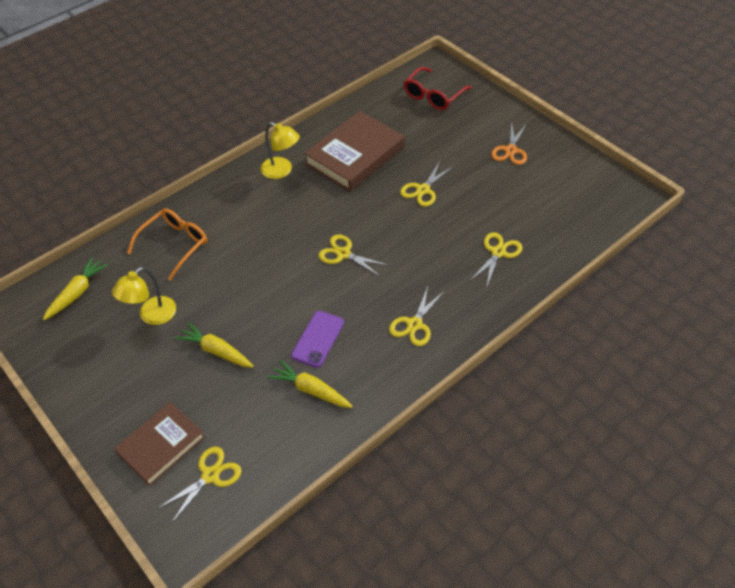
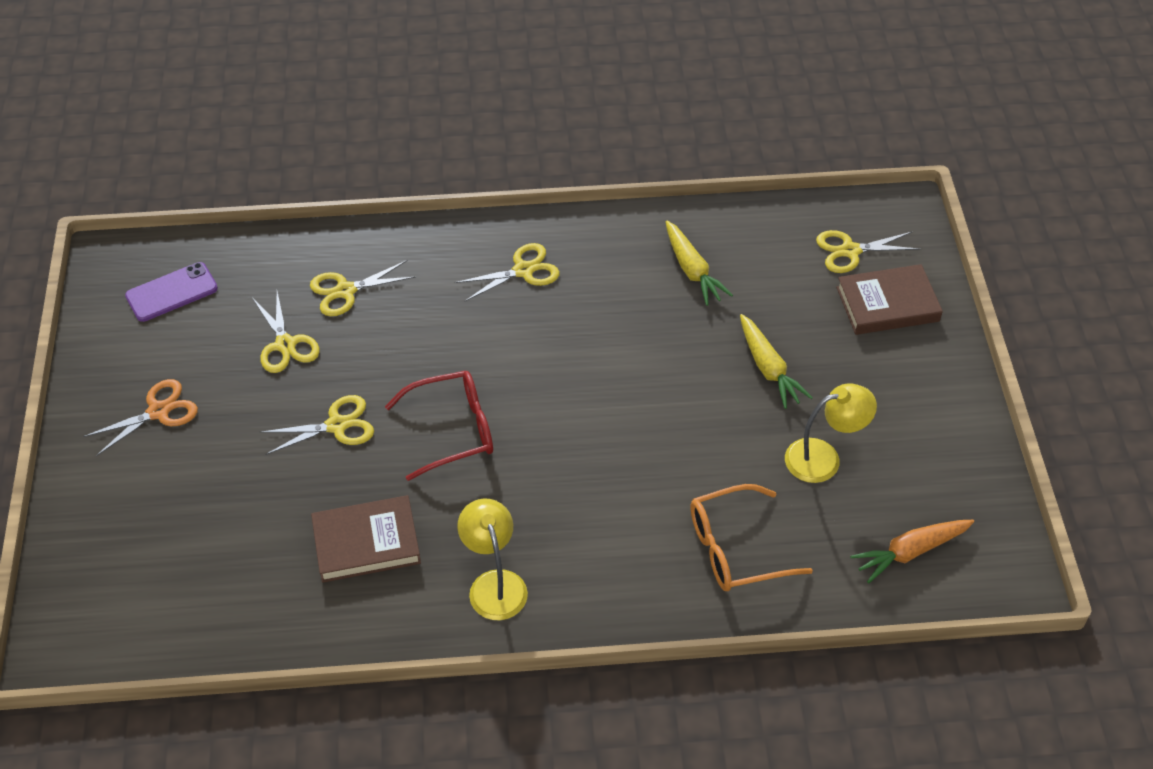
camera: 145 degrees left, 0 degrees up
(77, 293) = (910, 552): yellow carrot -> orange carrot
(318, 339) = (642, 316): purple phone -> purple phone (172, 292)
(343, 254) = (524, 398): yellow scissors -> yellow scissors (285, 345)
(355, 155) = (366, 543): brown book -> brown book, size x0.65
(433, 96) = (137, 582): red glasses -> red glasses (453, 430)

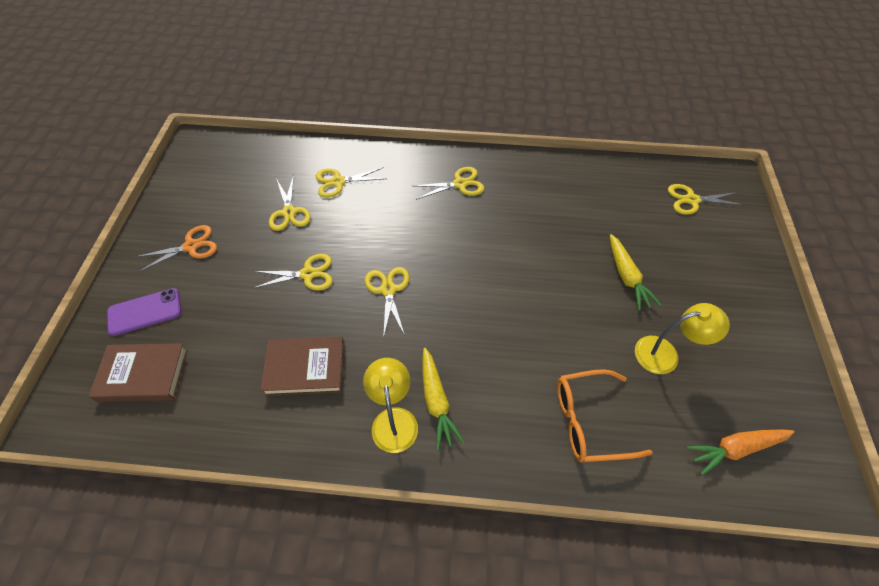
camera: 10 degrees right, 5 degrees up
(172, 292) = (226, 168): purple phone -> purple phone (145, 312)
(453, 430) = (388, 290): red glasses -> yellow scissors
(692, 270) = (577, 199): yellow carrot -> yellow carrot (436, 401)
(887, 304) = (718, 241): brown book -> brown book (143, 375)

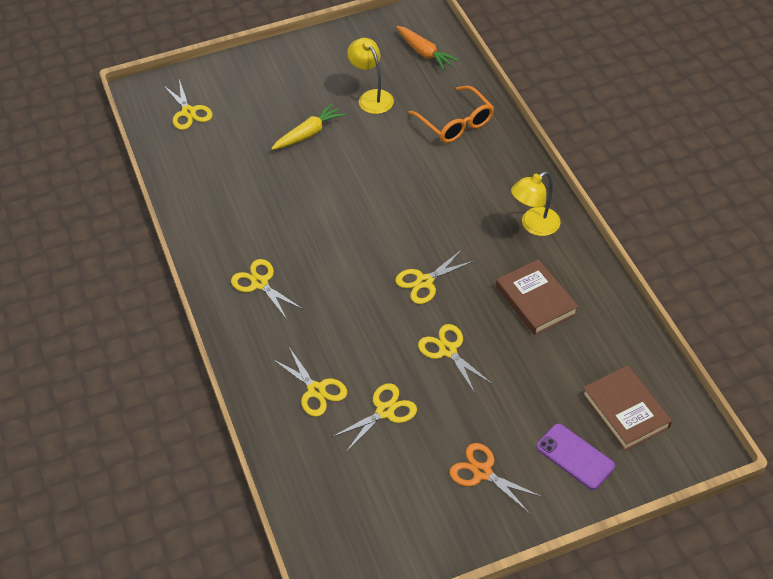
camera: 115 degrees left, 5 degrees down
(436, 401) = (502, 207): yellow carrot -> none

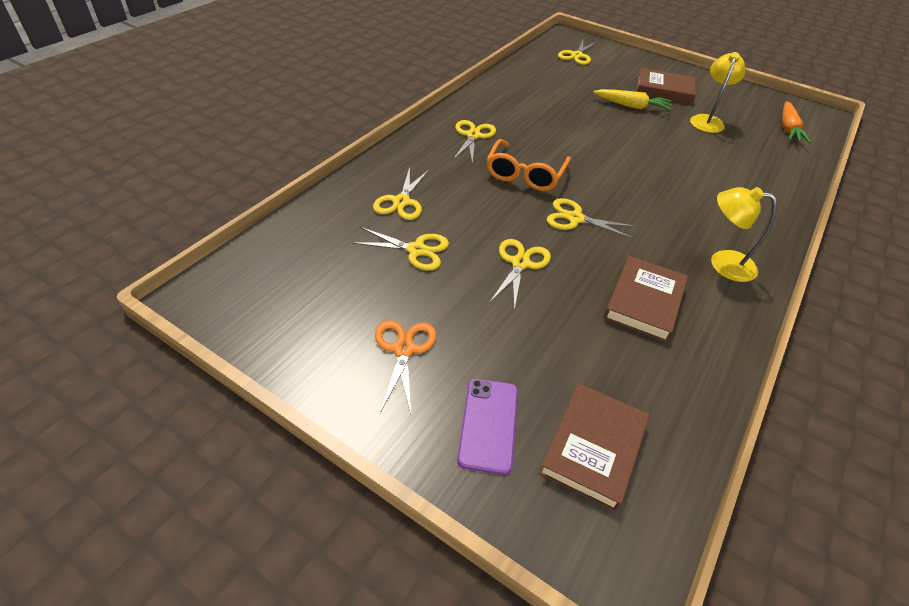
camera: 50 degrees right, 5 degrees down
(303, 91) = (664, 90): none -> brown book
(456, 123) = (752, 171): orange glasses -> orange glasses (525, 174)

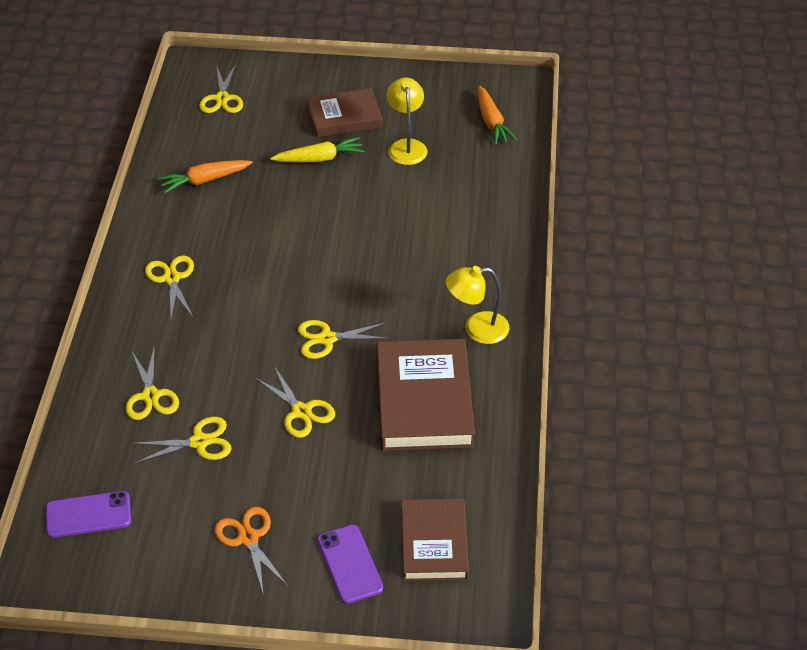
camera: 25 degrees left, 0 degrees up
(283, 265) = (88, 515): none -> purple phone
(520, 263) = (301, 412): yellow scissors -> yellow scissors turned 150 degrees clockwise
(525, 174) = (253, 306): orange glasses -> none
(536, 91) = (204, 180): none -> orange carrot
(644, 302) = (424, 400): brown book -> brown book, size x1.54

